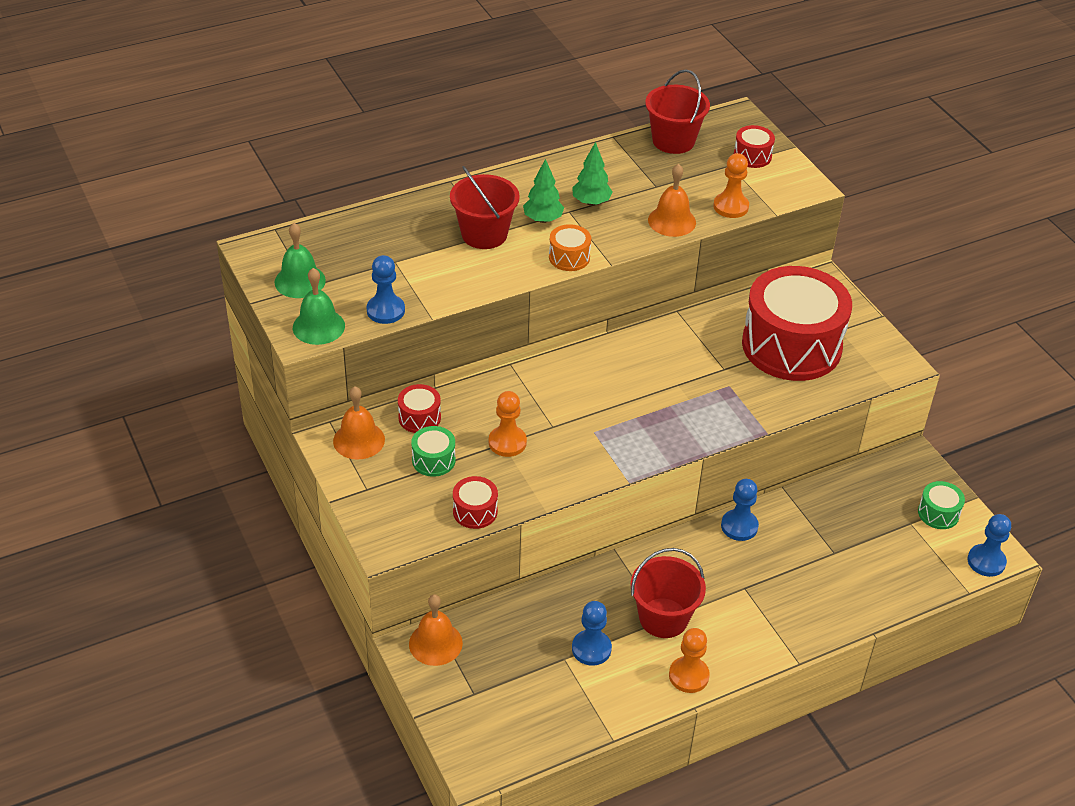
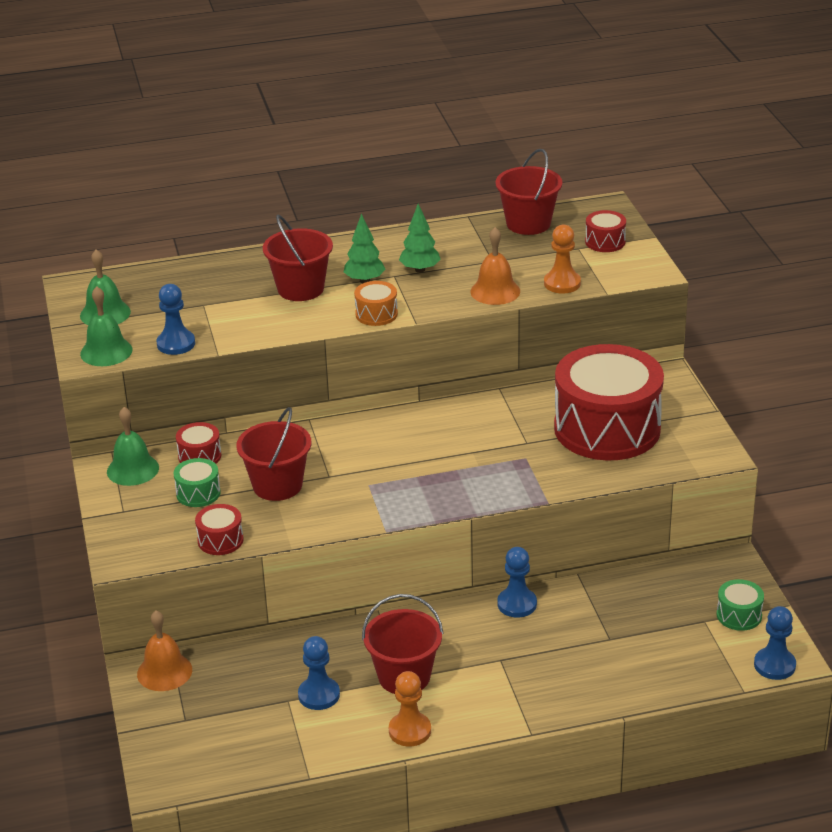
camera: 15 degrees right, 10 degrees down
(359, 440) = (133, 469): orange bell -> green bell
(507, 442) = (277, 485): orange pawn -> red bucket

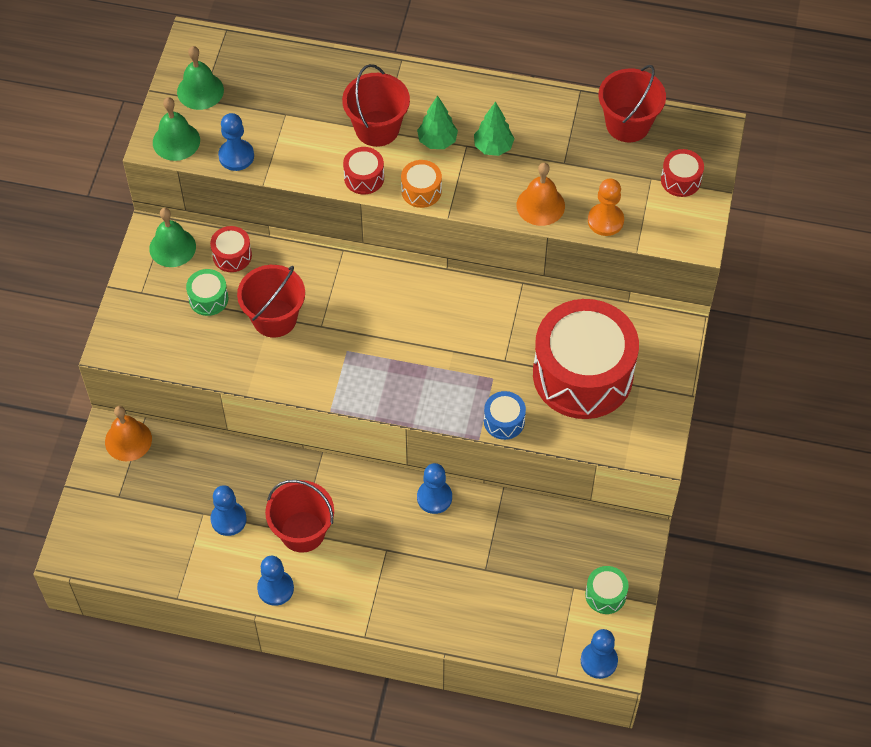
camera: 25 degrees right, 25 degrees up
(220, 540) = (197, 361): red drum -> red drum (364, 178)
(410, 731) = (275, 588): orange pawn -> blue pawn
(561, 482) = (504, 421): none -> blue drum

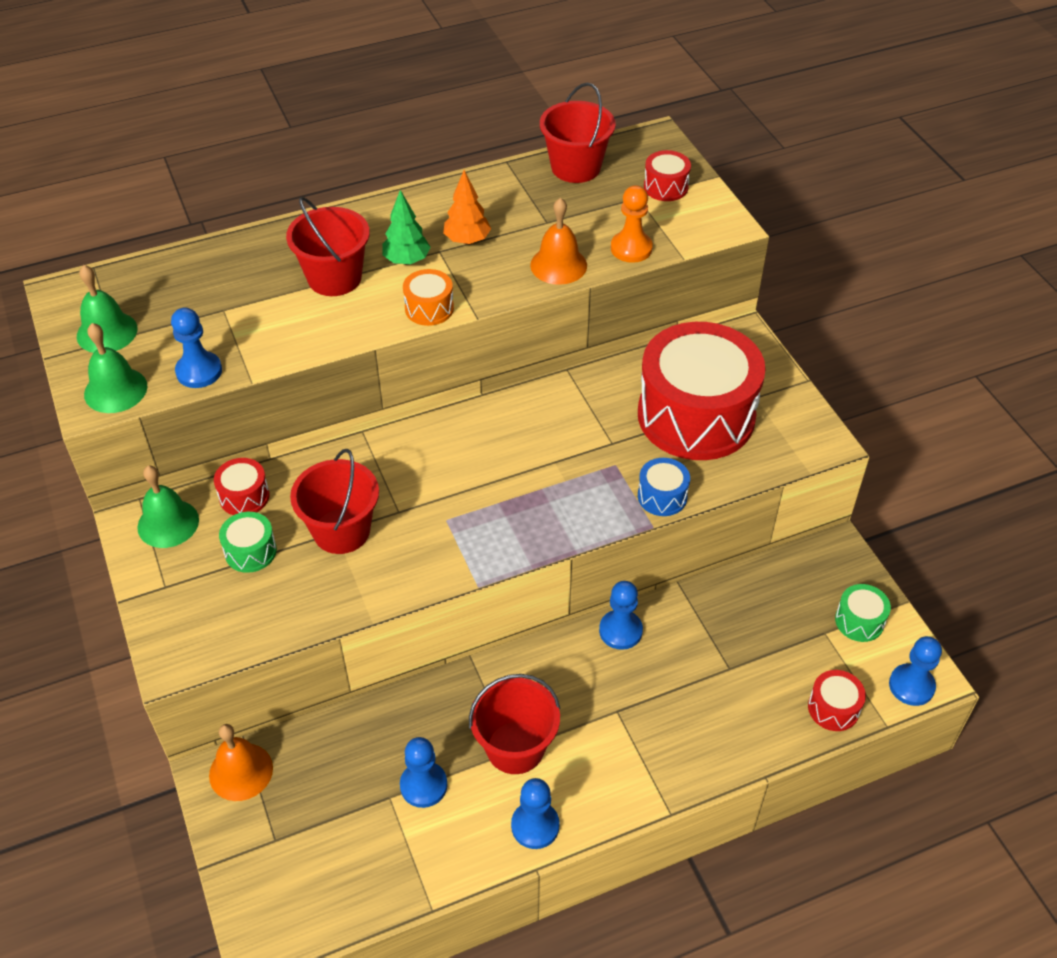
camera: 35 degrees left, 10 degrees down
(364, 178) = (359, 325): red drum -> red drum (833, 708)
(493, 147) = (467, 240): green tree -> orange tree

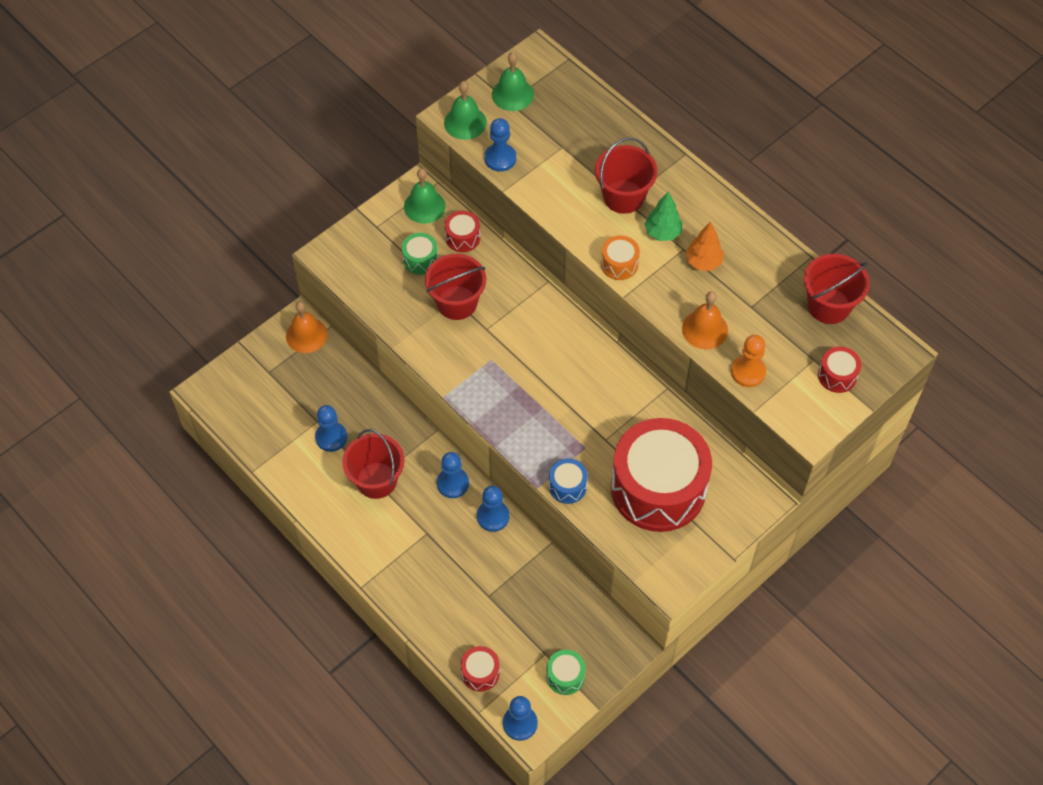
camera: 70 degrees right, 10 degrees up
(535, 826) = (325, 510): blue pawn -> blue pawn (453, 483)

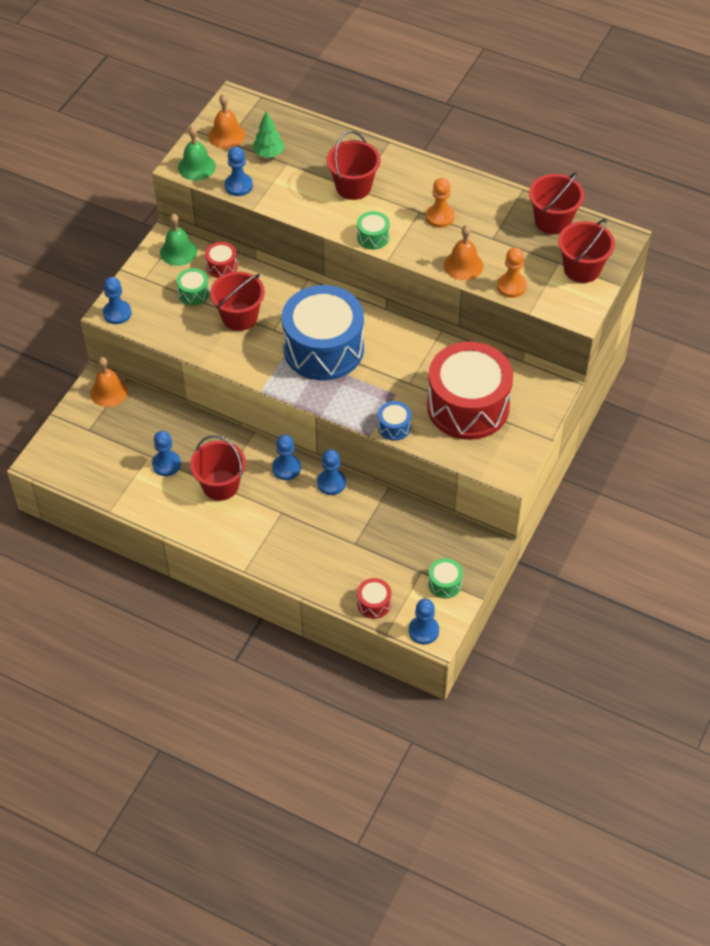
camera: 20 degrees left, 5 degrees down
(332, 258) = (117, 313): none -> blue pawn
(512, 94) = (226, 135): green bell -> orange bell
(530, 368) = (323, 348): none -> blue drum
(619, 264) = (373, 237): orange drum -> green drum
(662, 233) = (397, 204): green tree -> green tree (269, 154)
(703, 262) = (440, 217): orange tree -> orange pawn
(837, 375) = (582, 269): red drum -> red bucket

